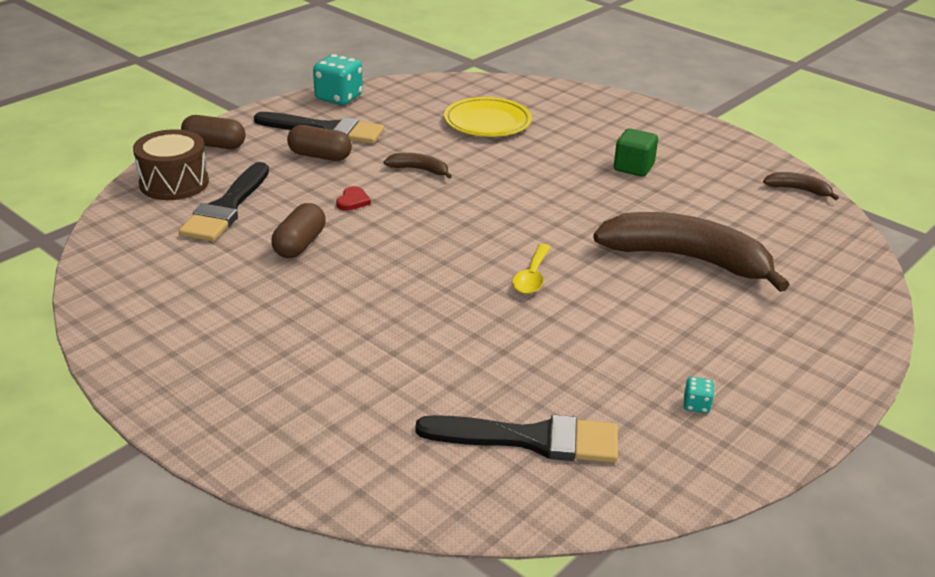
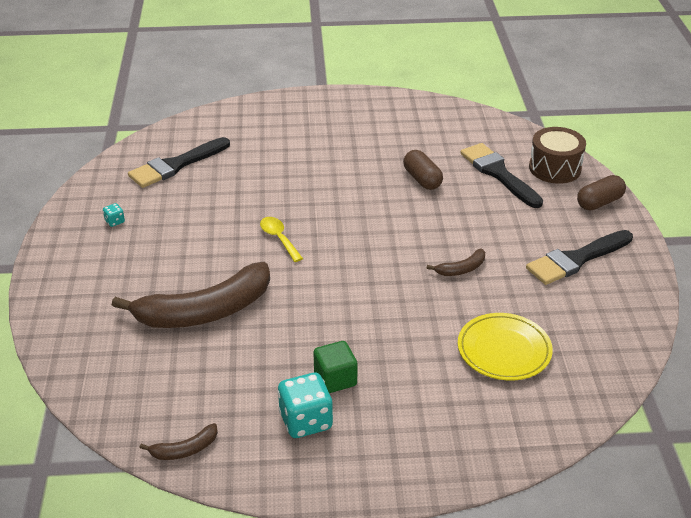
camera: 135 degrees right, 5 degrees up
(320, 156) = (533, 237): brown capsule -> none
(339, 98) = (636, 295): turquoise dice -> turquoise dice (306, 421)
(353, 201) = (450, 220): red heart -> none

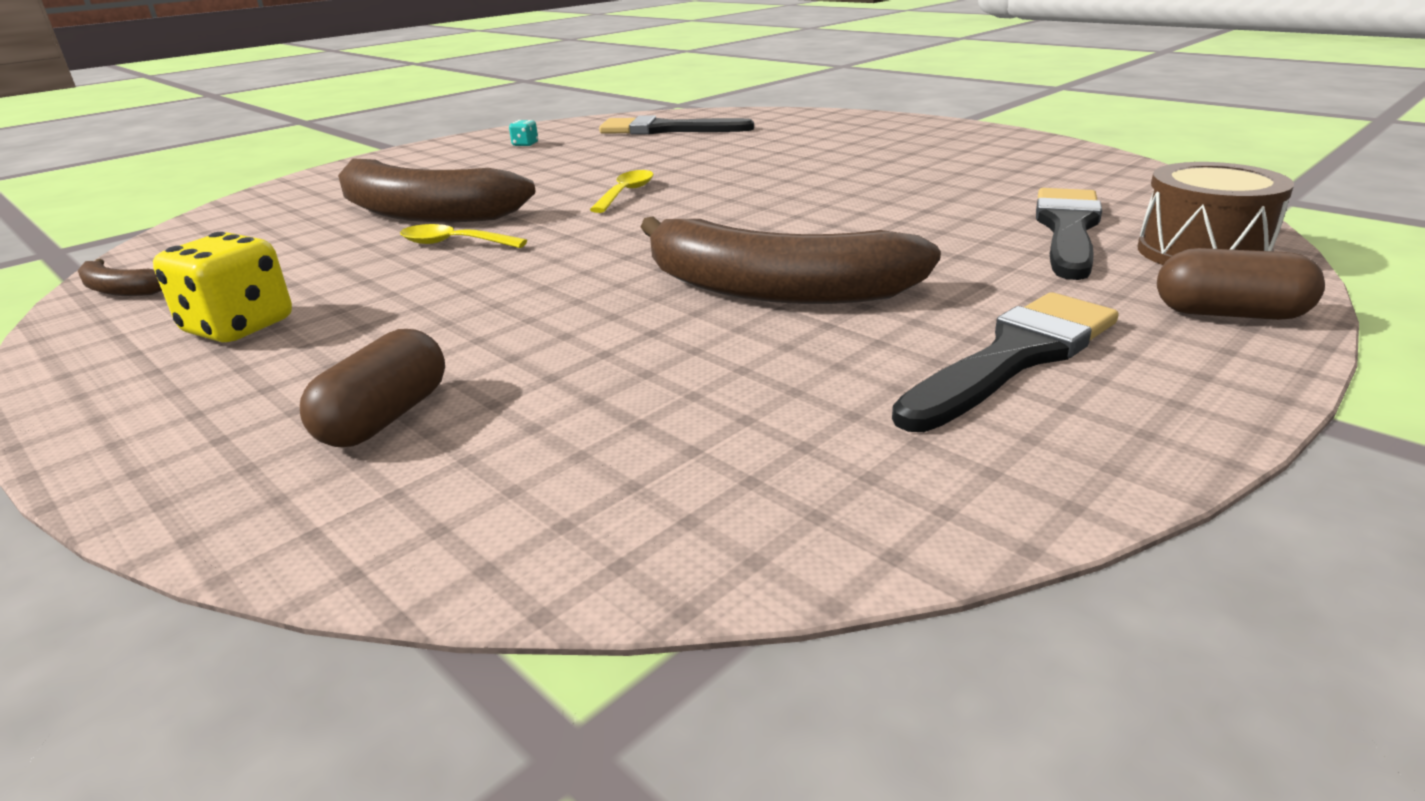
camera: 50 degrees right, 10 degrees down
(277, 321) = (454, 243): none -> yellow spoon
(306, 421) = (239, 327): turquoise dice -> yellow dice
(335, 379) = (362, 311): green cube -> none
(422, 179) = (922, 203): brown capsule -> brown capsule (385, 418)
(461, 269) = (775, 289): brown banana -> brown banana, size x2.35
(504, 350) = (613, 396): yellow plate -> none
(576, 259) = (1014, 357): black brush -> black brush turned 120 degrees clockwise

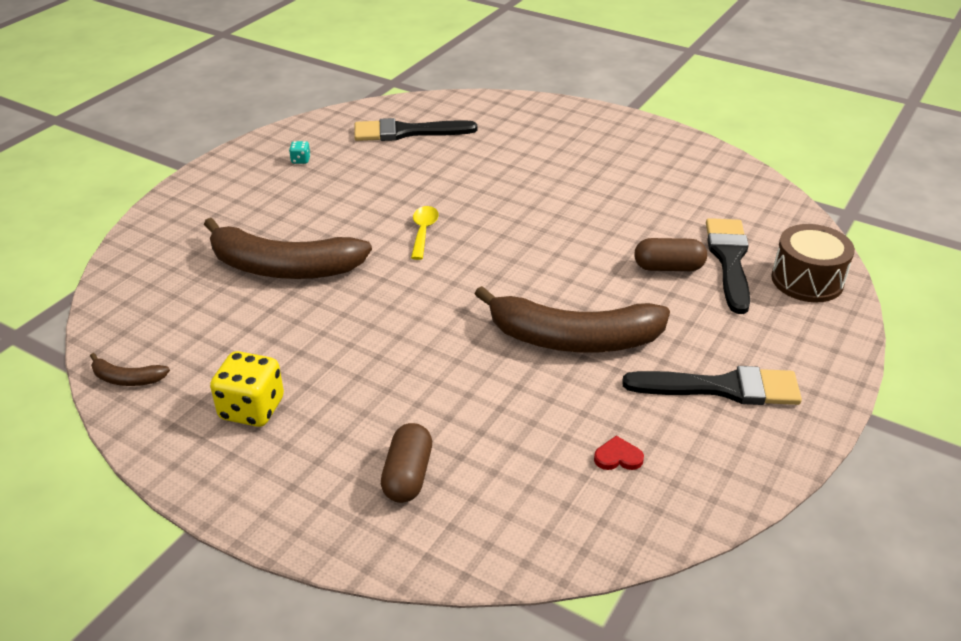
camera: 15 degrees left, 10 degrees up
(454, 243) = (335, 305): yellow spoon -> none
(773, 428) = (618, 457): none -> red heart
(1014, 357) = (722, 388): black brush -> black brush turned 60 degrees clockwise
(1229, 314) = (824, 339): brown capsule -> brown capsule (668, 267)

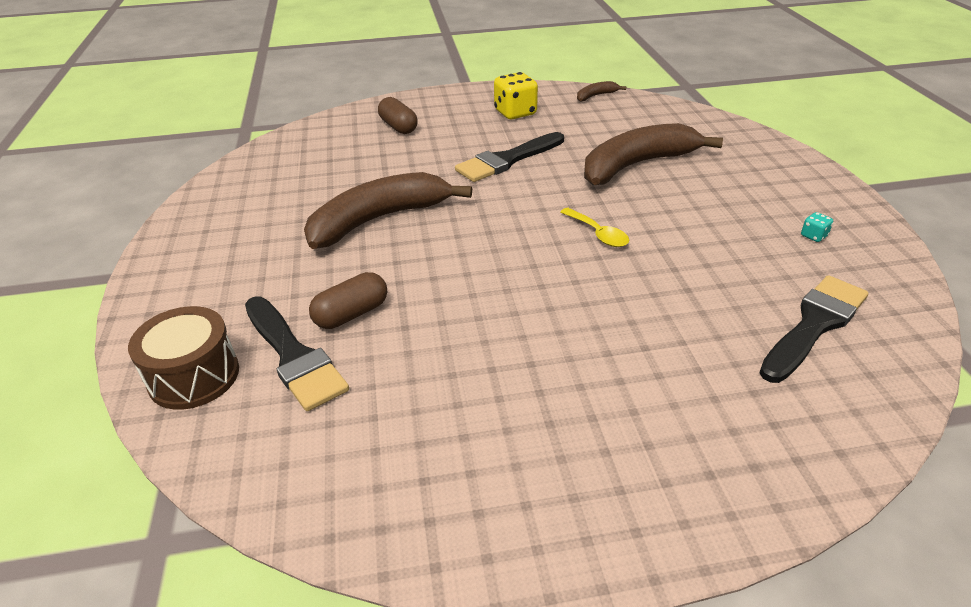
camera: 140 degrees right, 0 degrees up
(618, 457) = (289, 177): red heart -> none
(722, 388) = (240, 240): black brush -> black brush (507, 160)

